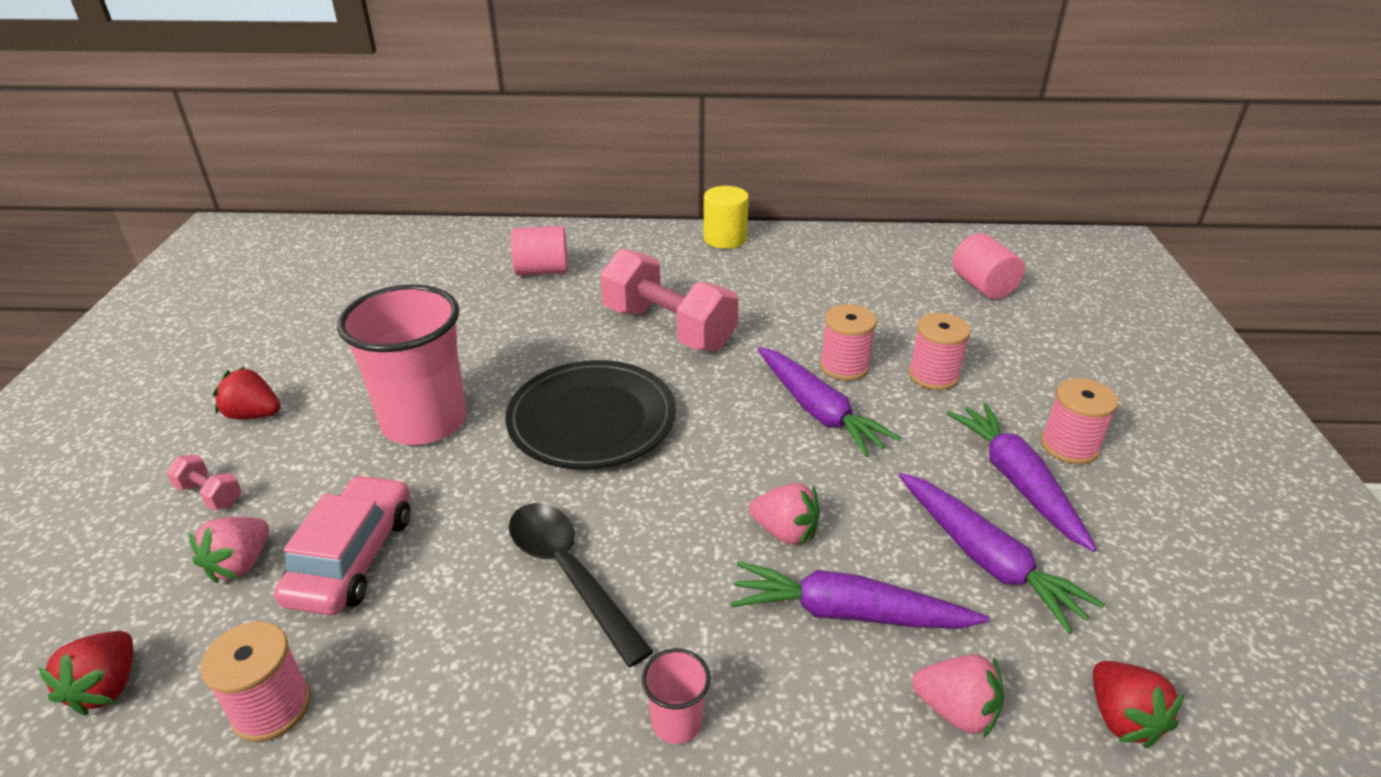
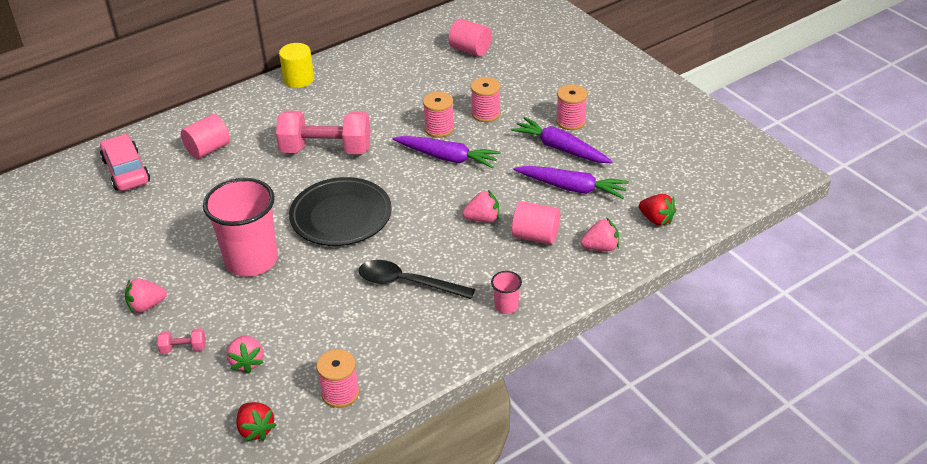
camera: 35 degrees left, 5 degrees up
(254, 415) = (146, 306): red strawberry -> pink strawberry
(353, 557) = (299, 330): pink car -> pink car (126, 171)
(848, 613) = (535, 236): purple carrot -> pink cylinder

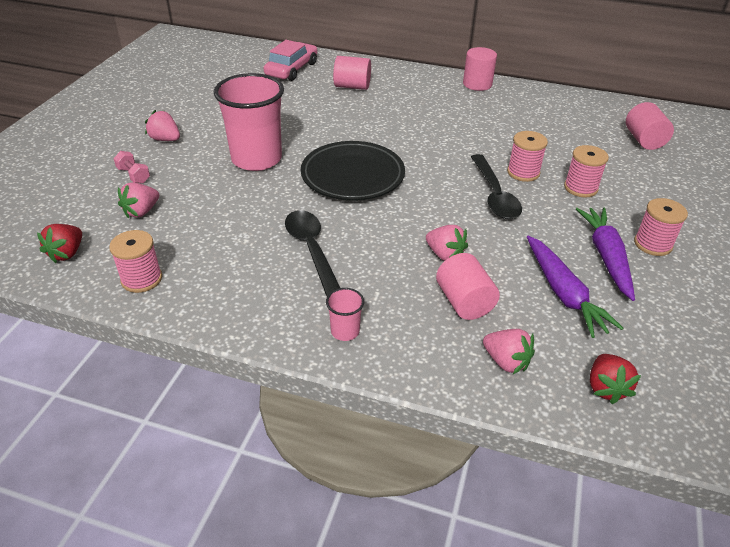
camera: 50 degrees right, 0 degrees up
(298, 79) = (477, 84): yellow cylinder -> pink cylinder
(326, 150) = (418, 132): pink dumbbell -> none
(447, 158) = (494, 195): purple carrot -> black spoon

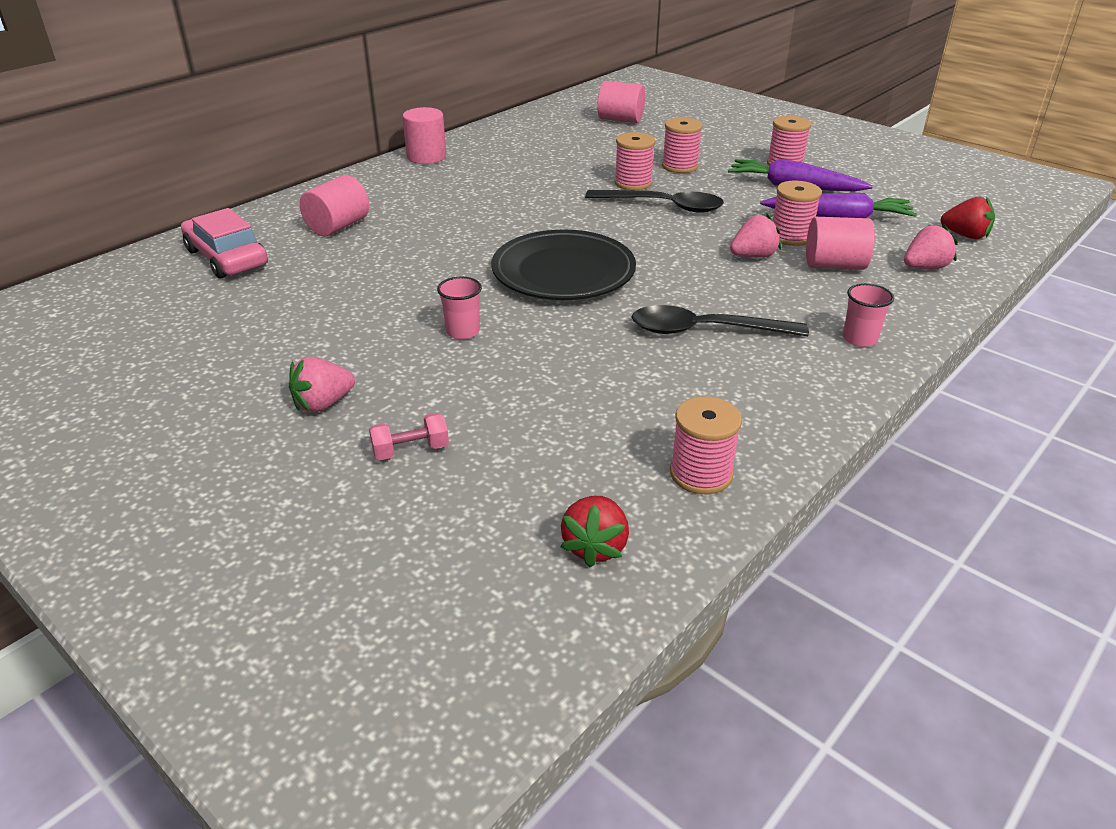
camera: 65 degrees left, 5 degrees down
(67, 253) = (595, 546): red strawberry -> red strawberry turned 60 degrees clockwise
(141, 211) = (526, 454): pink strawberry -> none
(256, 159) = (462, 331): pink cup -> pink cup, size x0.42
(499, 269) = (791, 236): none -> pink spool

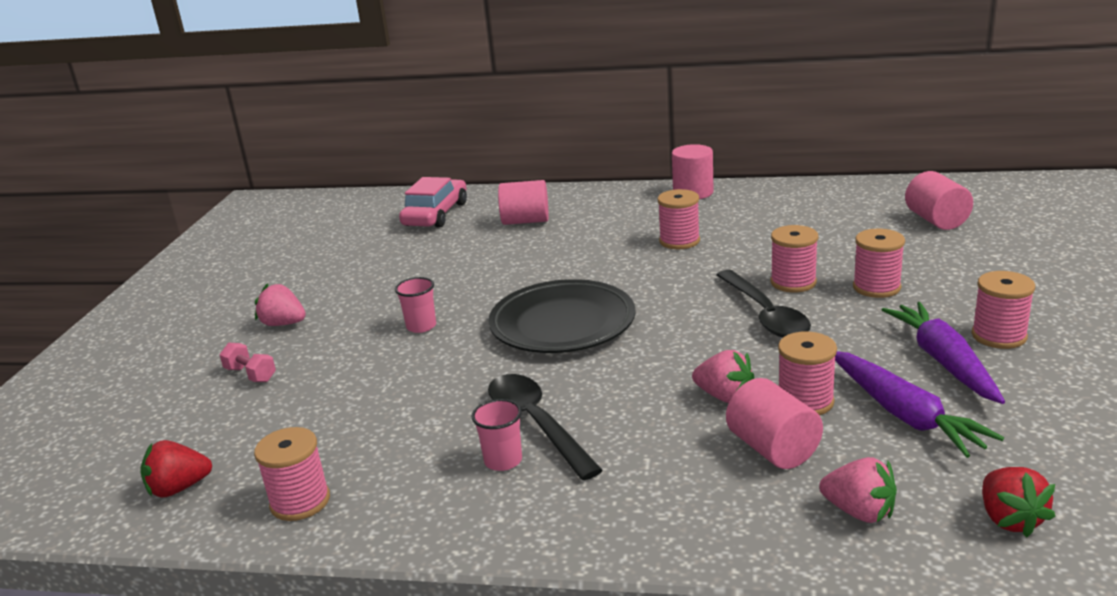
camera: 60 degrees right, 10 degrees down
(501, 190) = (679, 241): none -> pink spool
(859, 339) = (618, 515): pink cup -> pink cup (503, 460)

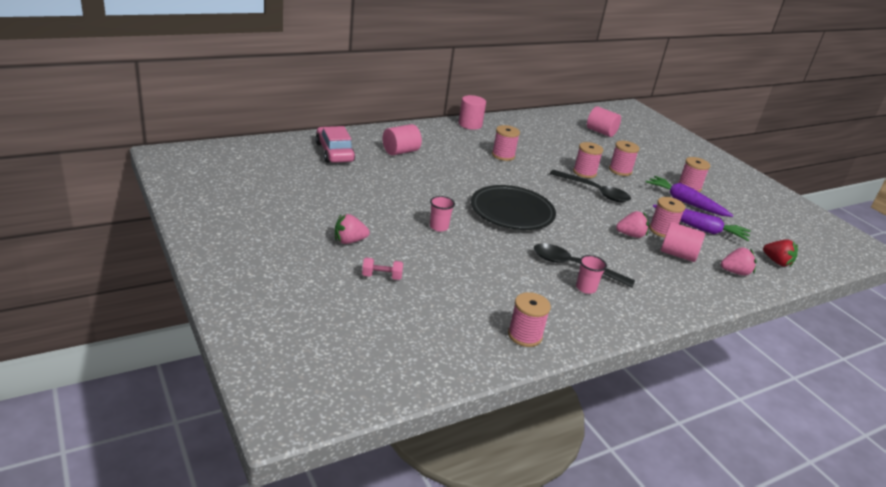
camera: 45 degrees left, 5 degrees up
(179, 488) = (449, 349): red strawberry -> none

